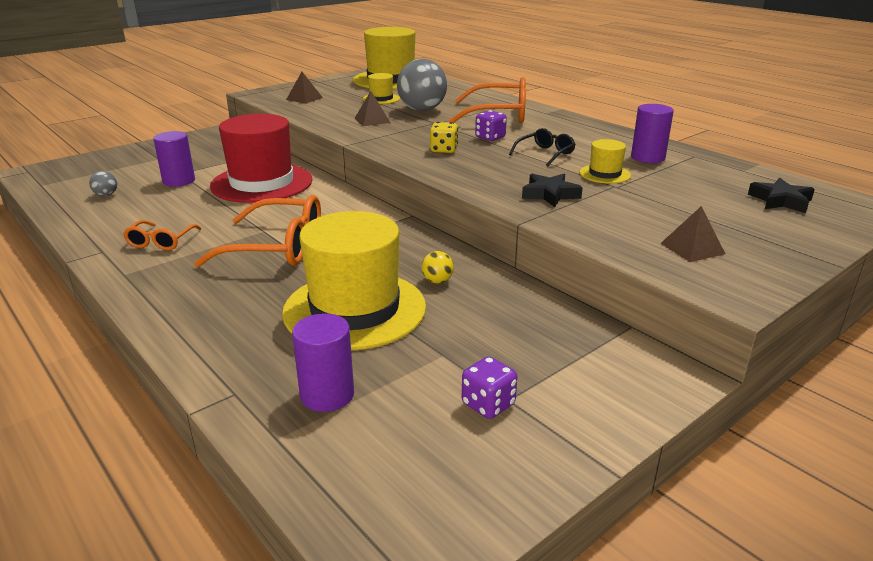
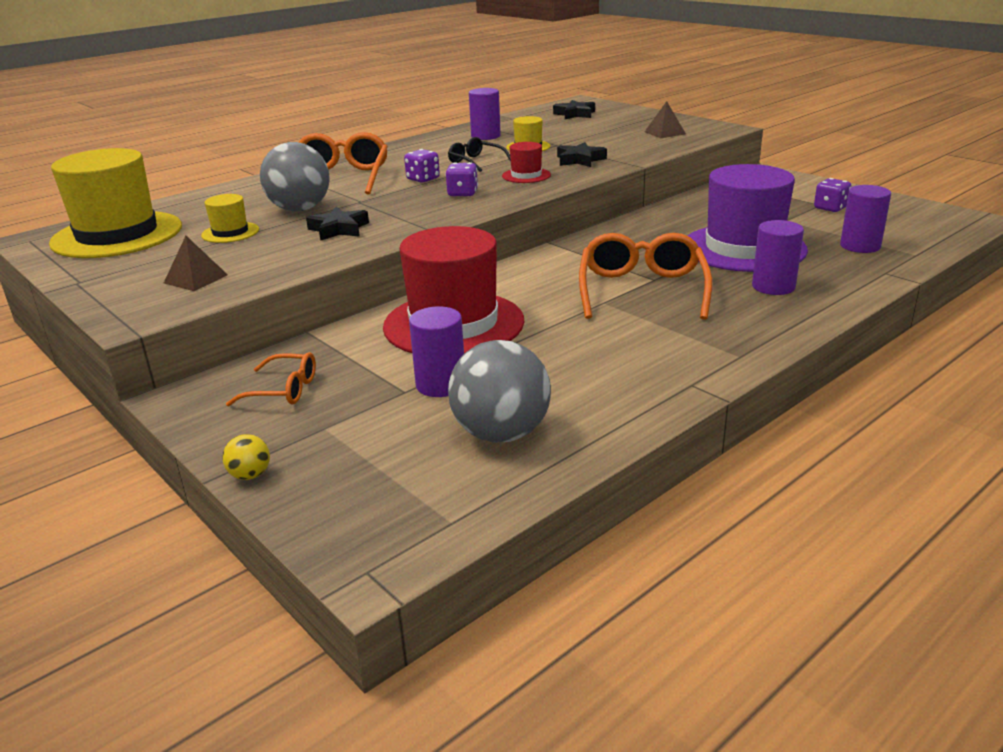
camera: 90 degrees left, 0 degrees up
(106, 195) = (501, 434): grey ball -> grey ball, size x2.34
(161, 242) = (652, 353): orange glasses -> orange glasses (284, 390)
(243, 310) = (773, 287): none -> purple cylinder
(355, 309) = (743, 248): yellow hat -> purple hat
(372, 120) = (339, 229): brown pyramid -> black star
(437, 281) = (681, 226): yellow ball -> yellow ball (250, 475)
(443, 150) = (462, 193): yellow dice -> purple dice
(494, 171) = (526, 175): none -> red hat

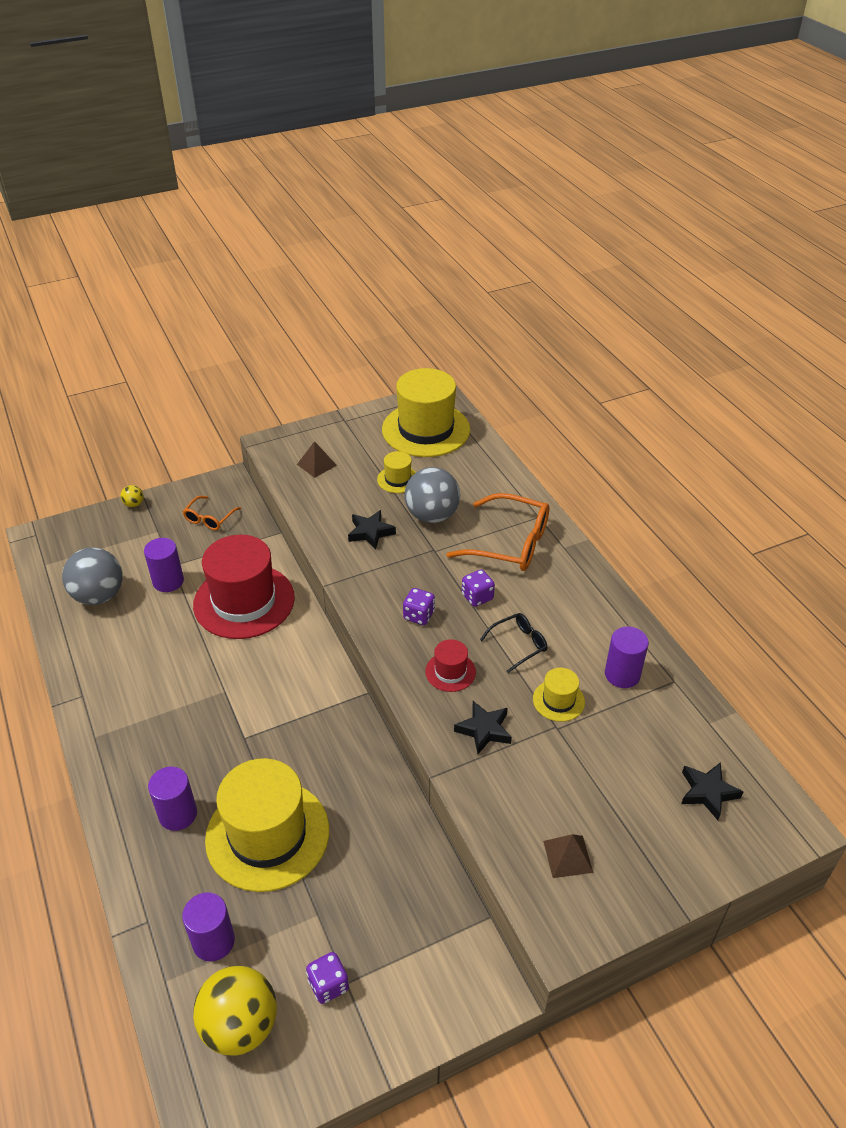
camera: 105 degrees right, 15 degrees up
(642, 290) = (230, 722): orange glasses -> none
(743, 248) = (267, 834): purple hat -> yellow hat
(901, 225) = (240, 1025): none -> yellow ball

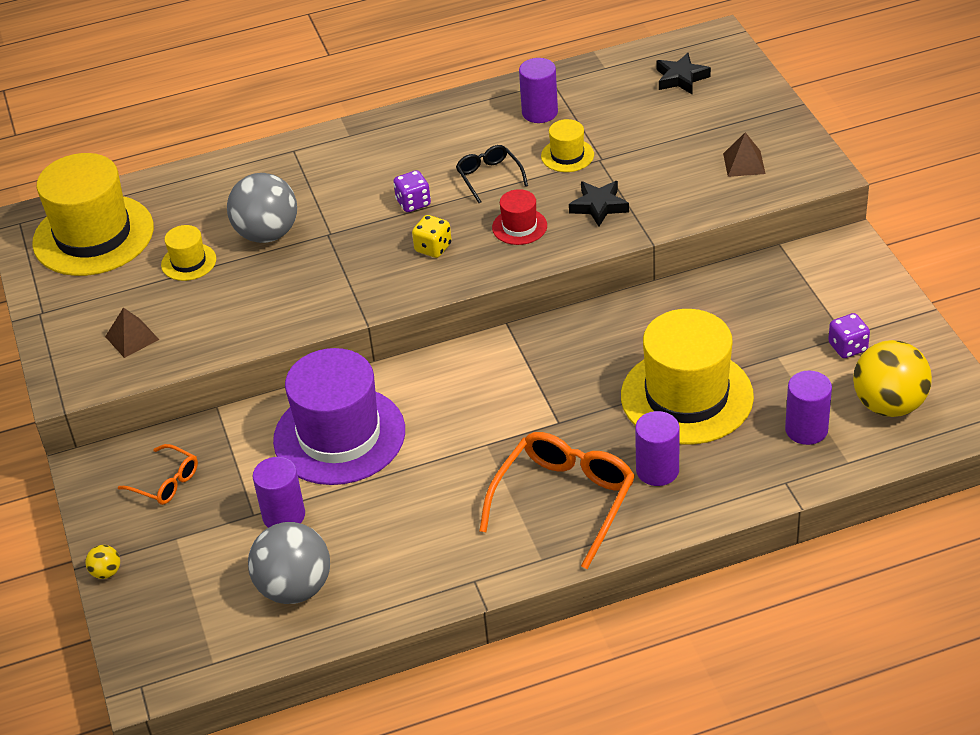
camera: 80 degrees left, 0 degrees up
(244, 601) = (339, 435): red hat -> purple hat
(370, 532) = (283, 286): black star -> none
(419, 615) = (433, 248): purple dice -> yellow dice
(510, 543) = (333, 174): orange glasses -> orange glasses (564, 500)

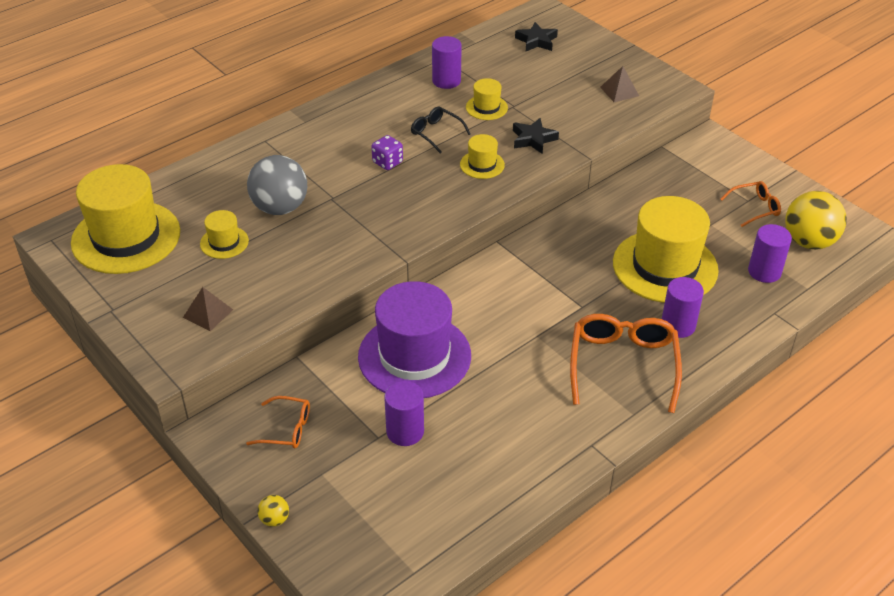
camera: 25 degrees left, 0 degrees up
(294, 588) = (448, 489): grey ball -> none
(433, 248) = (424, 193): yellow dice -> none
(519, 226) = (482, 165): red hat -> yellow hat
(847, 347) = (755, 208): purple dice -> orange glasses

